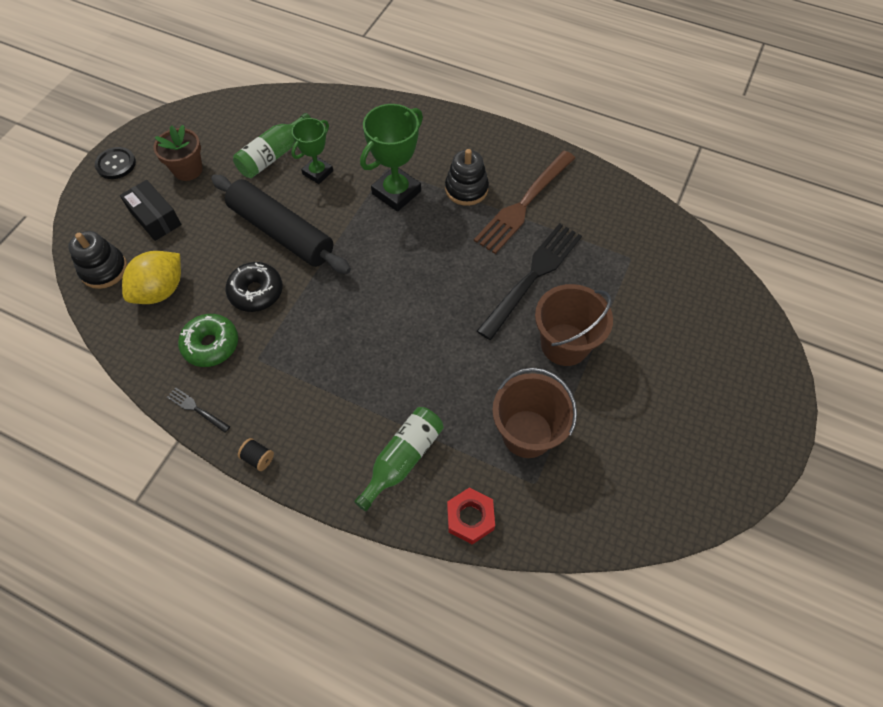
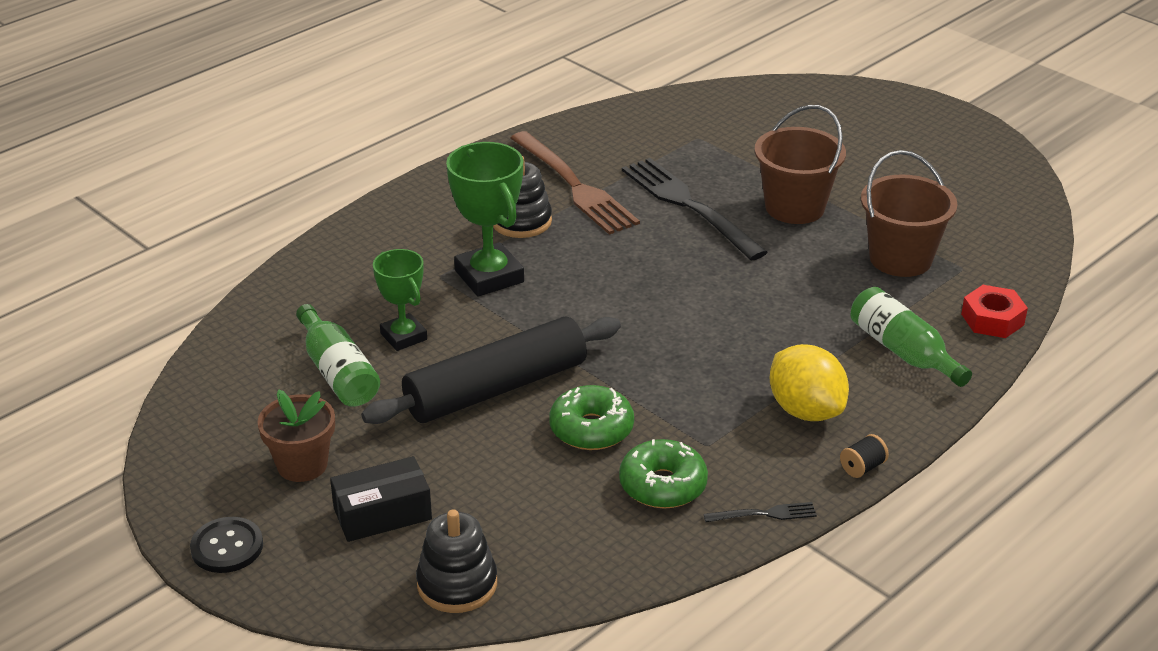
camera: 70 degrees left, 25 degrees down
(161, 290) = (536, 524): yellow lemon -> yellow lemon (805, 410)
(196, 409) = (765, 514): black fork -> black fork turned 150 degrees counterclockwise
(256, 292) = (591, 429): black donut -> green donut

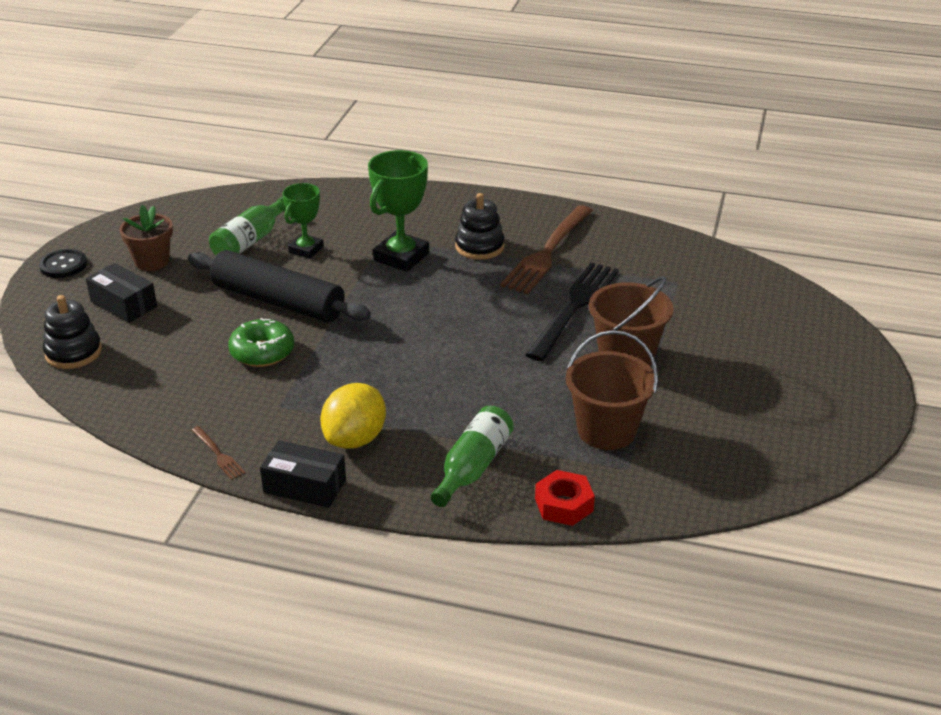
camera: 60 degrees right, 0 degrees up
(662, 485) = (221, 400): green donut -> none
(765, 514) = (218, 454): black fork -> brown fork
(862, 467) = (304, 486): black spool -> black box

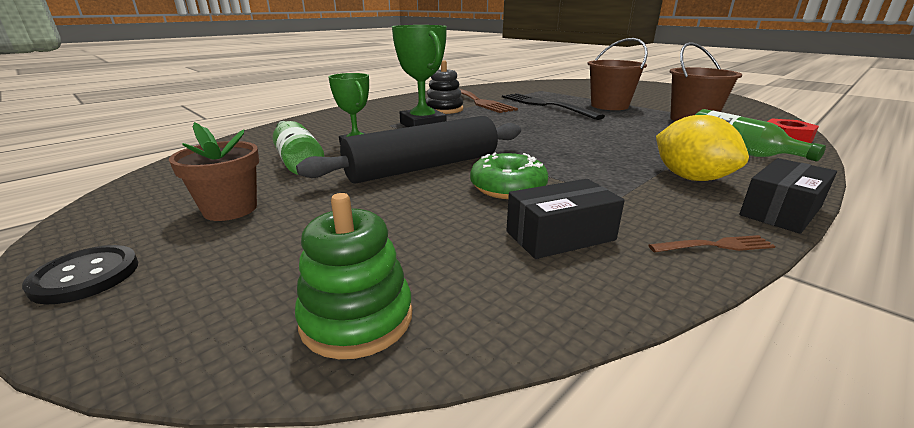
camera: 60 degrees left, 10 degrees down
(73, 352) = (357, 318): black stacking toy -> green stacking toy
(123, 304) = (291, 245): black box -> black box (560, 236)

